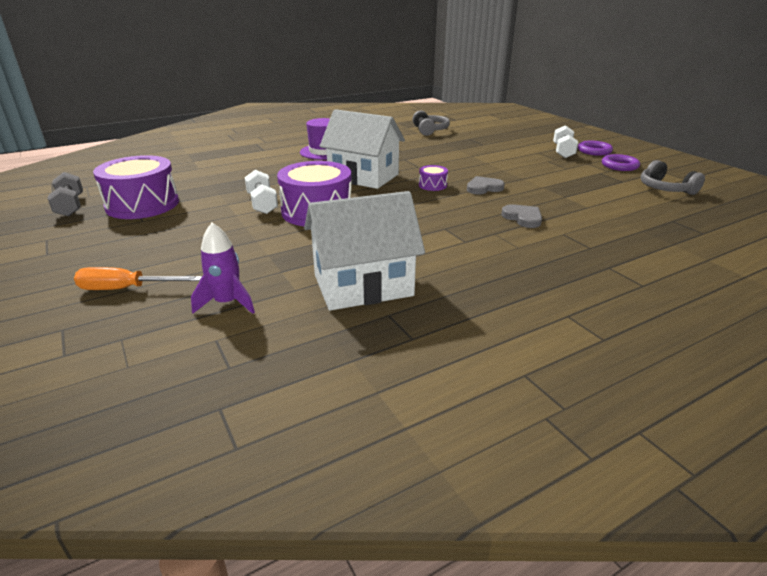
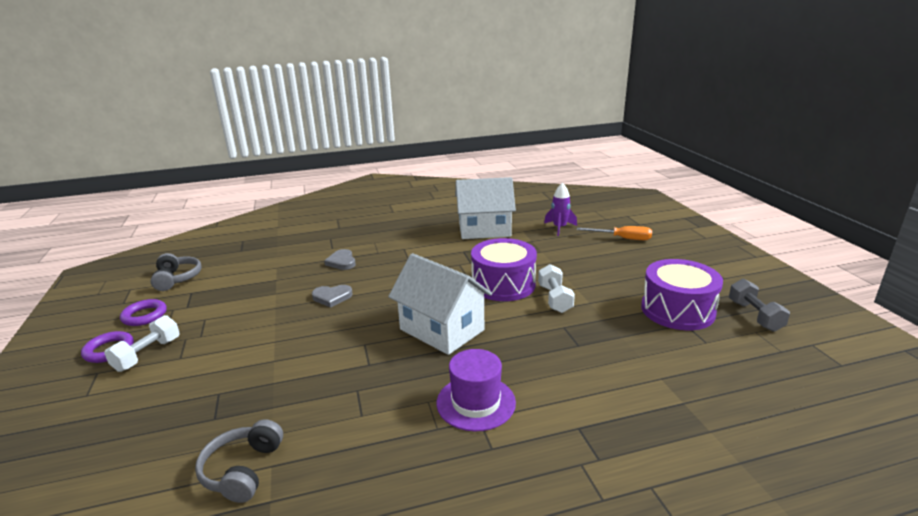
camera: 165 degrees left, 5 degrees down
(432, 185) = (377, 306): purple drum -> none

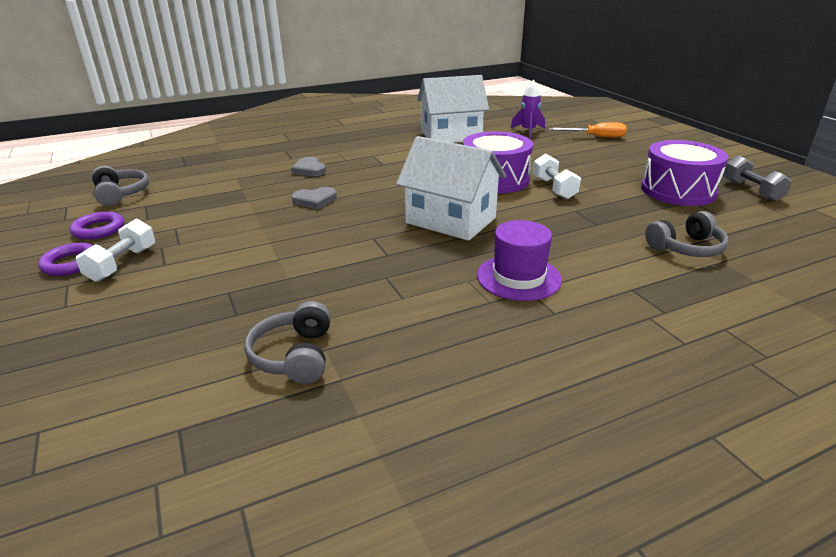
camera: 10 degrees left, 5 degrees up
(654, 382) = (686, 248): none -> grey headphones

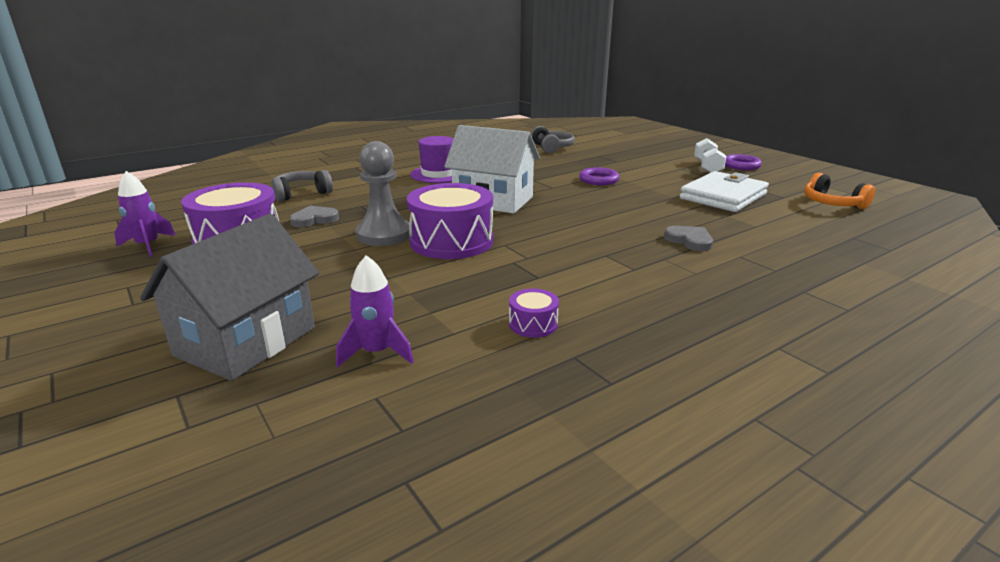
camera: 170 degrees right, 5 degrees down
(99, 229) = (774, 180): purple ring -> purple ring (598, 180)
(121, 194) = (832, 204): grey headphones -> orange headphones
(203, 210) = (723, 196): none -> white wallet
(315, 200) = (634, 209): grey heart -> grey heart (314, 219)
(451, 136) = (533, 324): white house -> purple drum
(554, 188) = (384, 235): white dumbbell -> grey pawn
(595, 137) = (246, 341): orange screwdriver -> grey house
(751, 191) = (148, 245): grey dumbbell -> purple rocket

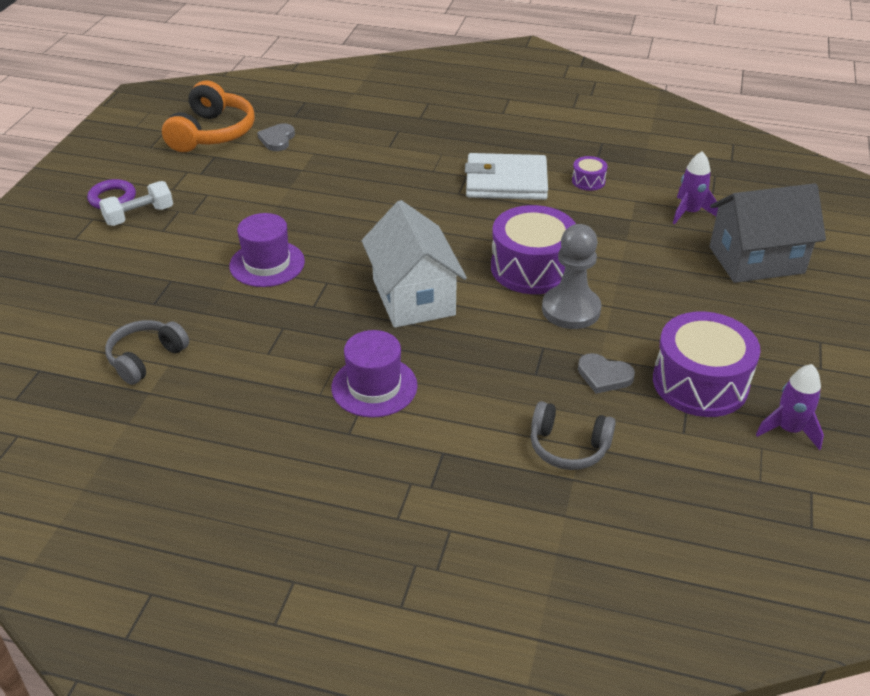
camera: 130 degrees left, 15 degrees up
(598, 180) = (267, 264): purple ring -> purple hat
(689, 240) = (384, 170): grey heart -> grey heart (277, 139)
(723, 196) = (247, 182): white wallet -> white wallet (506, 182)
(832, 204) = (212, 133): orange headphones -> orange headphones, size x1.56

